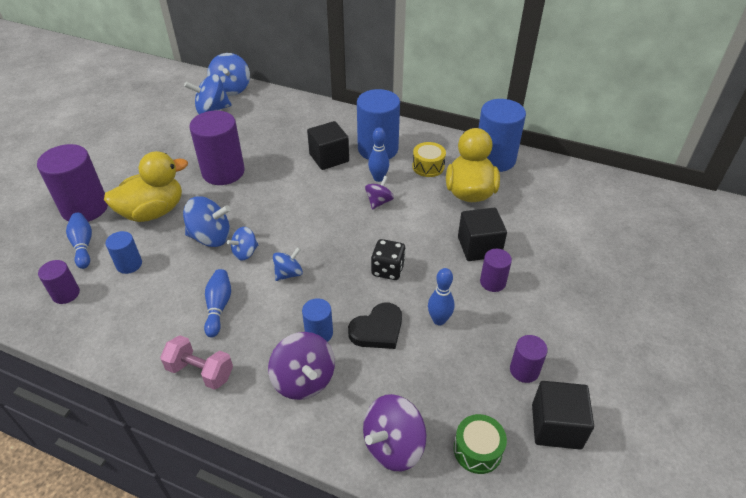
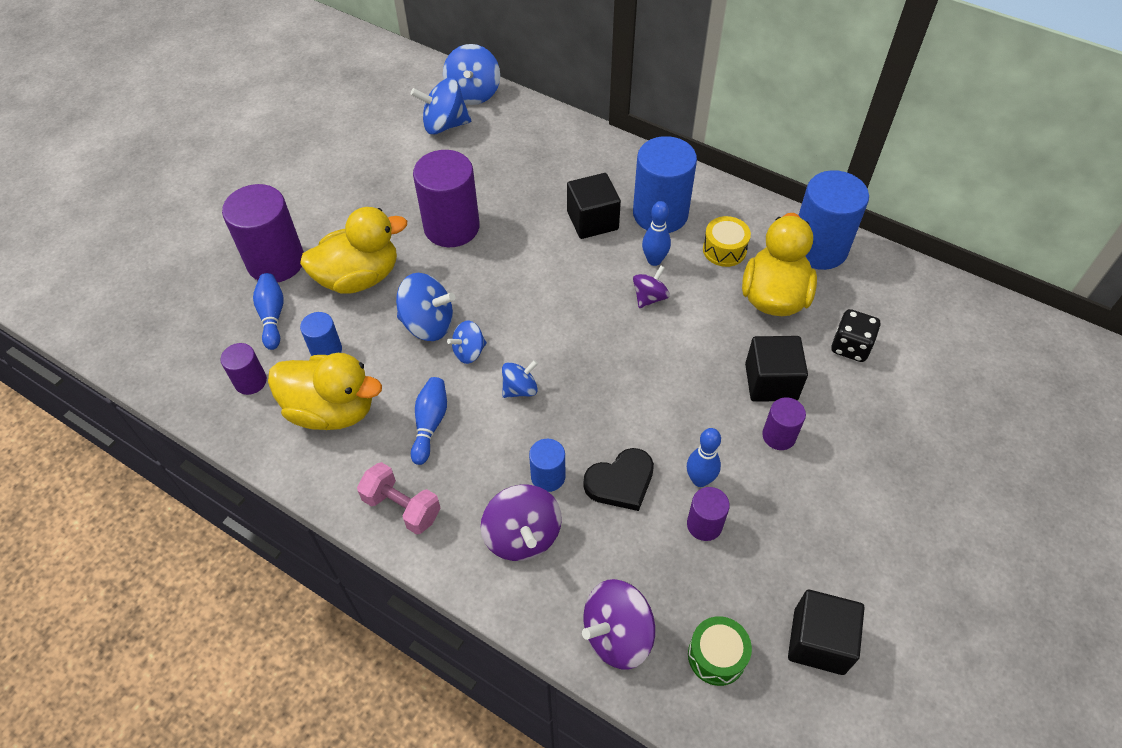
camera: 10 degrees right, 10 degrees up
(136, 306) = (332, 410): none -> yellow duck
(388, 270) = (646, 400): black dice -> black dice (850, 347)
(524, 370) = (794, 563): purple cylinder -> purple cylinder (704, 525)

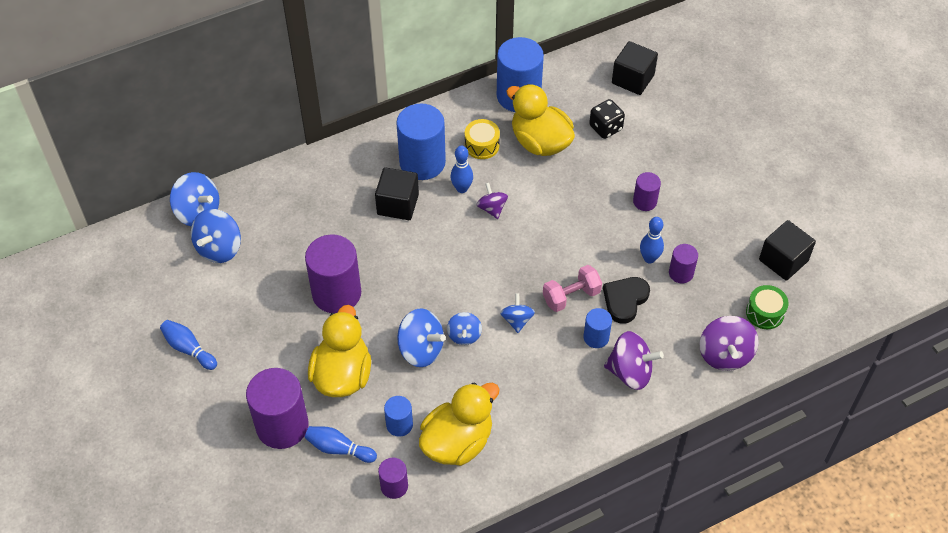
camera: 60 degrees left, 0 degrees up
(402, 507) = (567, 431): pink dumbbell -> pink dumbbell (571, 296)
(428, 324) = (421, 349): blue spinning top -> blue spinning top turned 75 degrees clockwise
(430, 424) = (510, 386): blue bowling pin -> blue bowling pin (189, 349)
(620, 482) = (625, 300): black heart -> black heart turned 150 degrees counterclockwise
(771, 382) = (604, 183): black cube -> black cube (633, 79)

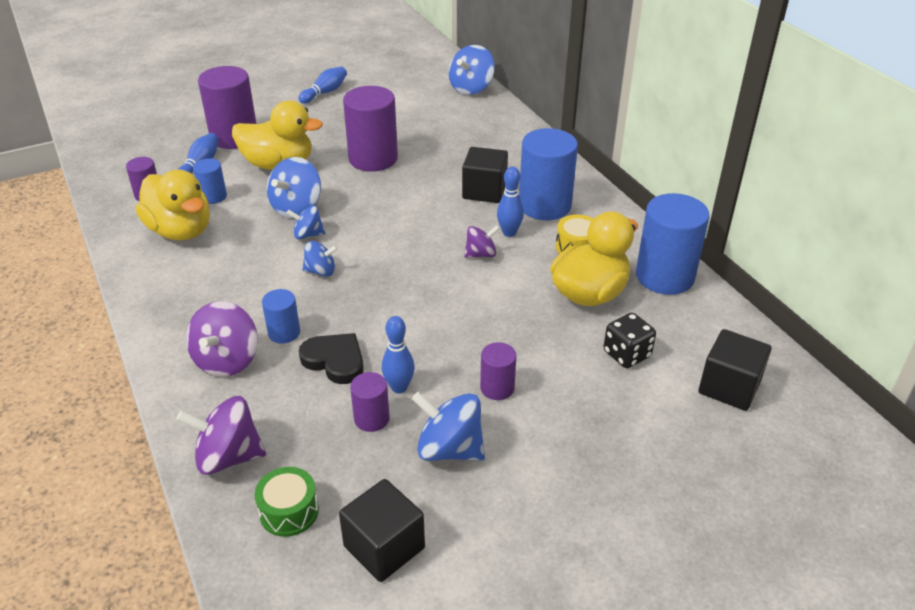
camera: 90 degrees right, 15 degrees down
(219, 248) = (430, 100): blue spinning top -> blue spinning top (449, 449)
(571, 296) = (347, 314): pink dumbbell -> none

